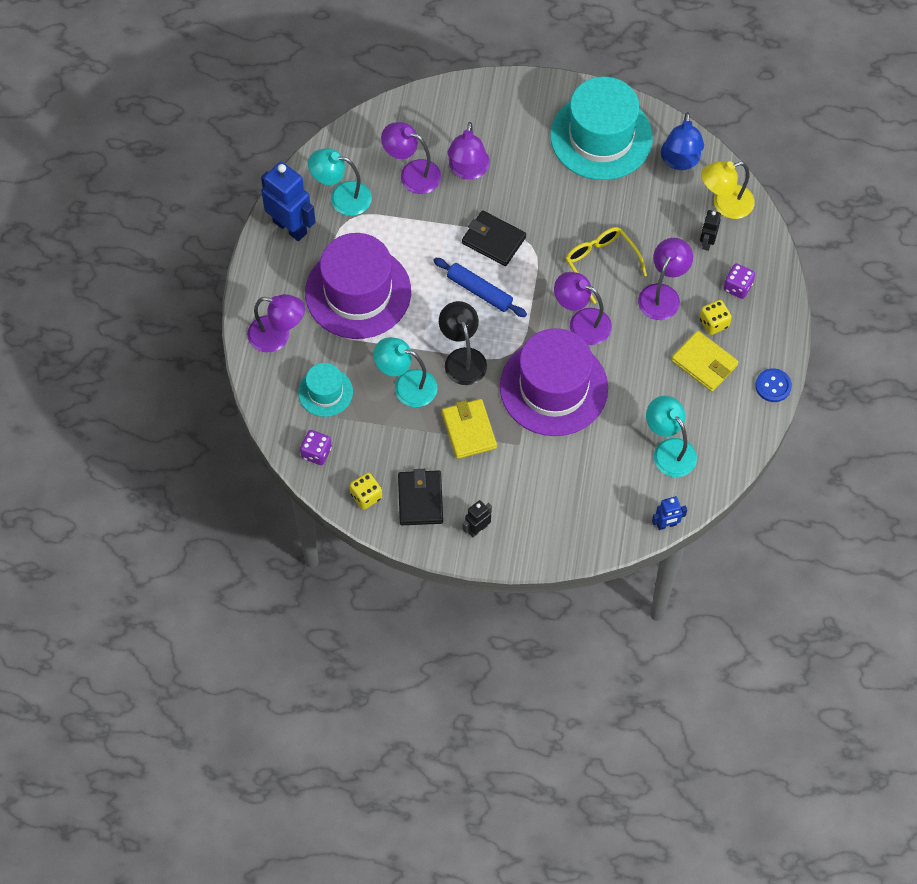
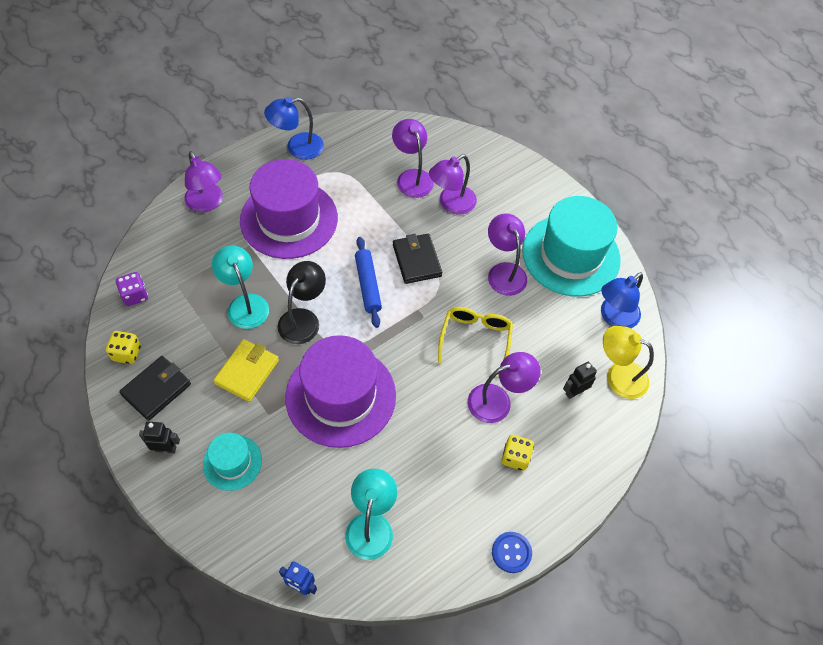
camera: 40 degrees right, 5 degrees down
(290, 227) = (297, 148): blue robot -> blue lamp
(325, 392) = (190, 262): turquoise hat -> turquoise hat (232, 462)
(342, 197) = (350, 156): turquoise lamp -> none
(581, 322) = (414, 368): purple lamp -> purple lamp (504, 272)
(704, 363) = (474, 481): yellow wallet -> none
(737, 287) = (564, 446): purple dice -> none

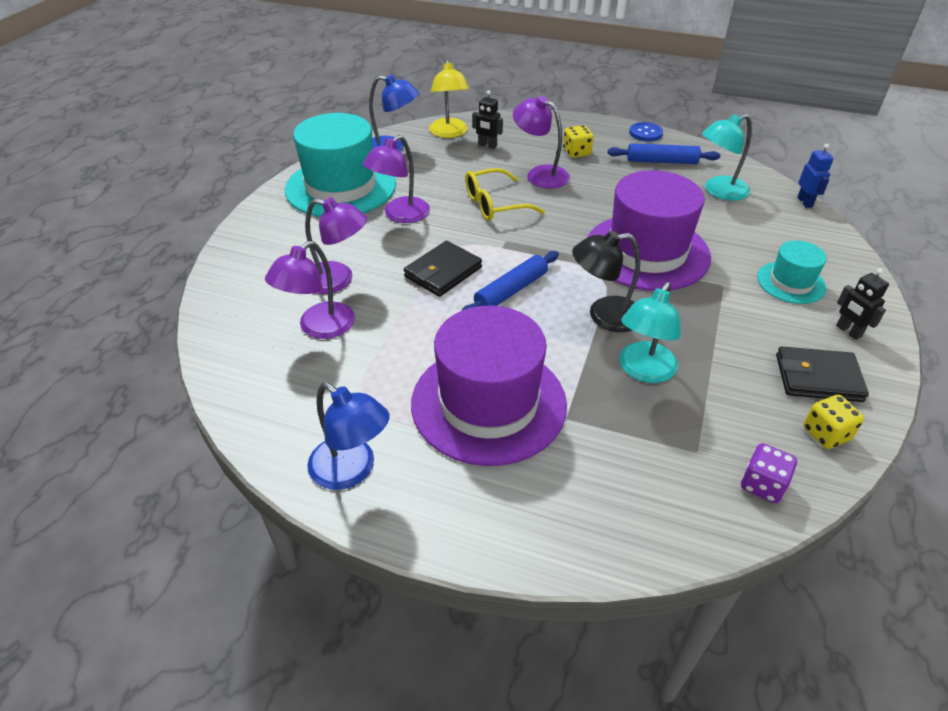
camera: 120 degrees left, 15 degrees down
(207, 203) = (550, 512): purple lamp -> none
(247, 372) = (708, 322): yellow wallet -> none
(450, 520) = (662, 161): none -> blue rolling pin

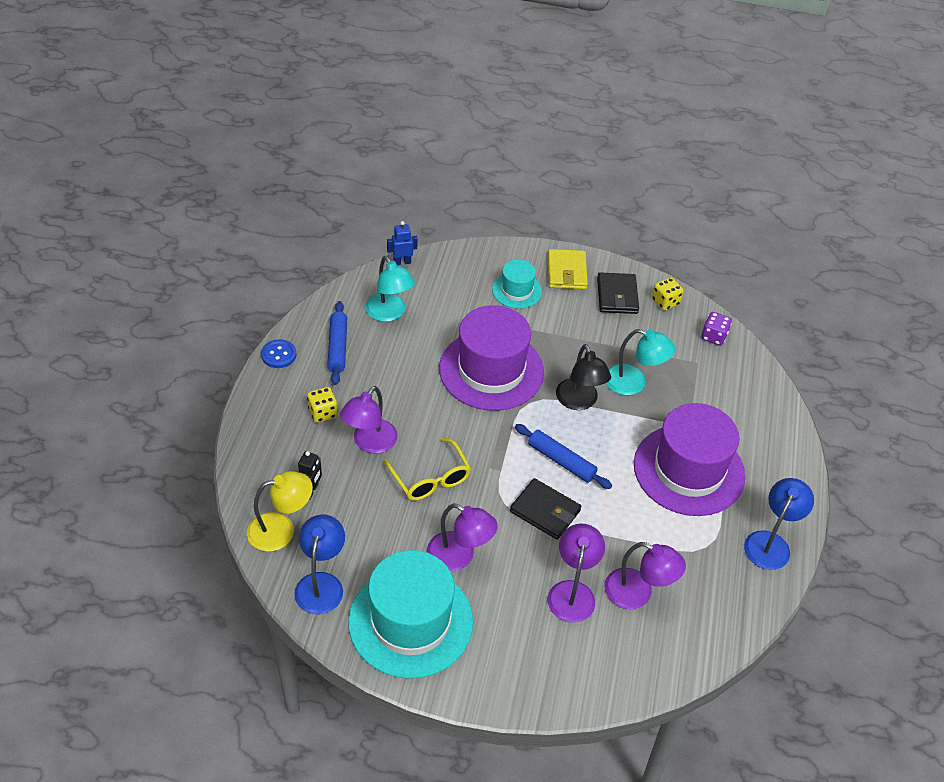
camera: 100 degrees left, 5 degrees up
(848, 331) = (566, 272): black robot -> yellow wallet

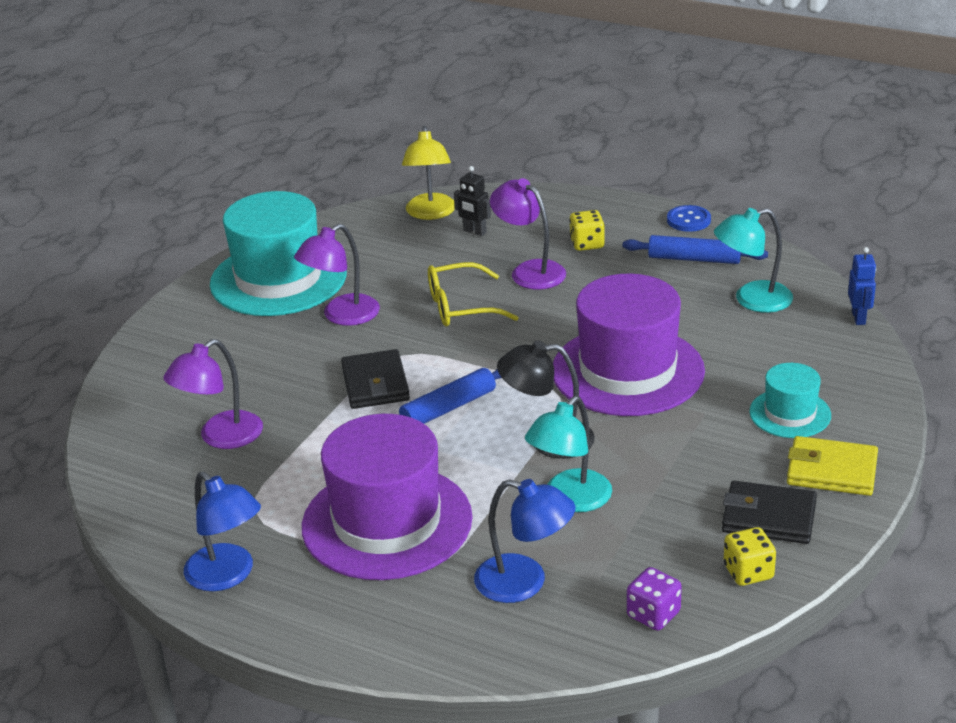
camera: 110 degrees right, 15 degrees down
(321, 584) = (353, 232): blue lamp -> blue lamp (524, 583)
(545, 511) = (375, 384): black wallet -> black wallet turned 60 degrees counterclockwise
(572, 592) = (252, 388): purple lamp -> none

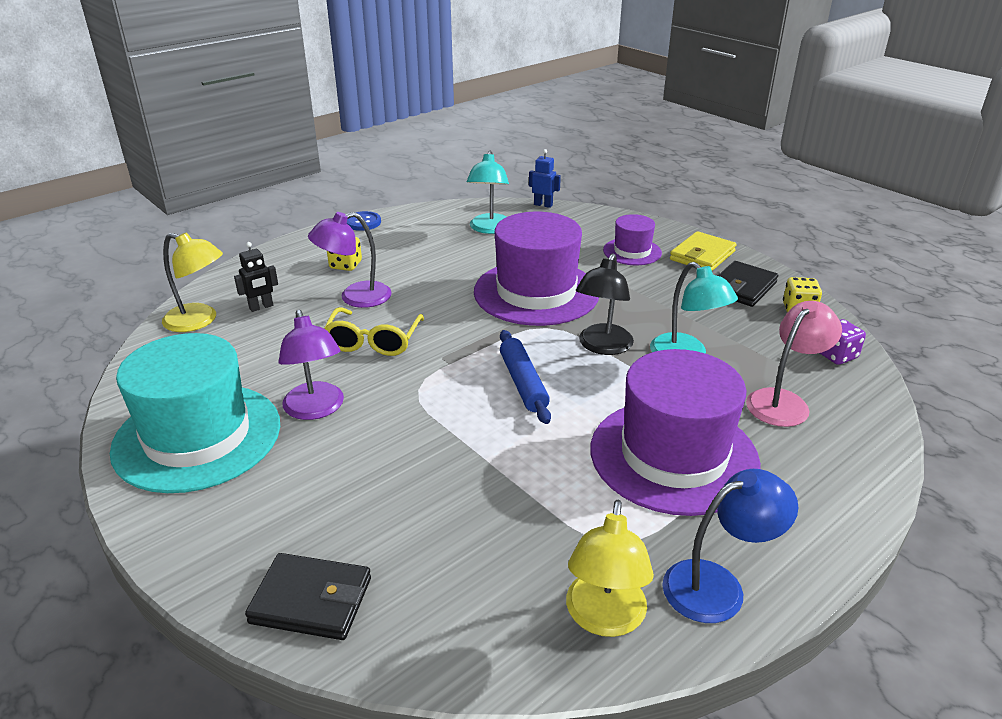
camera: 70 degrees left, 0 degrees up
(170, 523) = (604, 618): none -> yellow lamp
(221, 437) = (465, 542): purple lamp -> none
(375, 384) = (452, 415): black wallet -> black wallet (311, 600)
(524, 583) = (784, 401): blue lamp -> pink lamp
(694, 259) = (416, 233): blue rolling pin -> none
(790, 413) = (632, 251): turquoise hat -> purple hat

